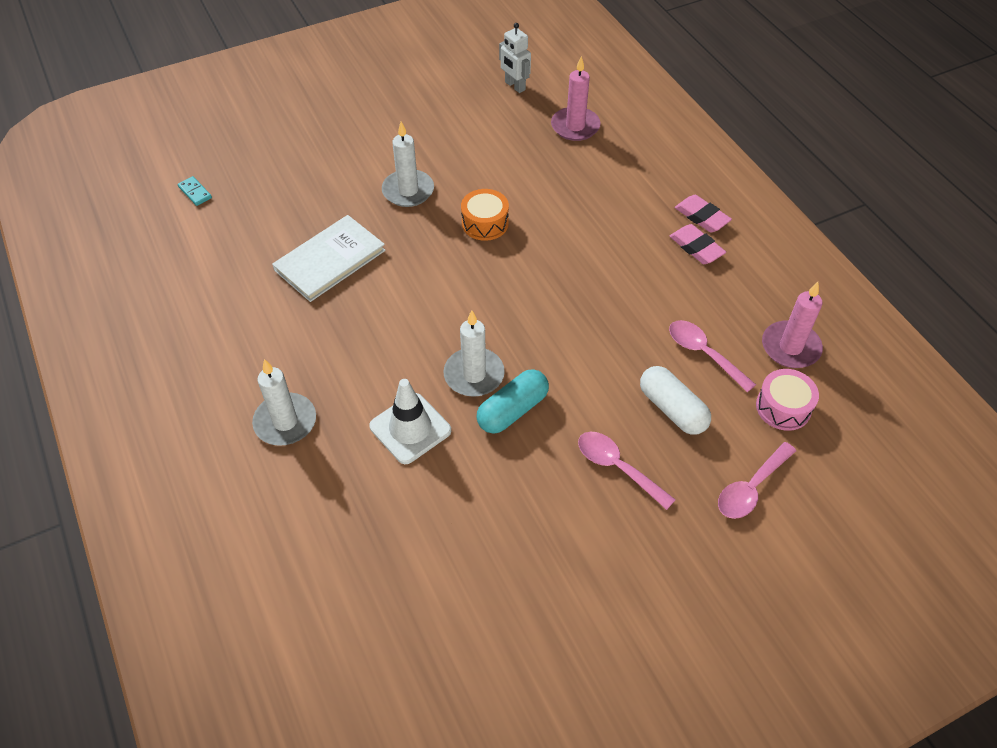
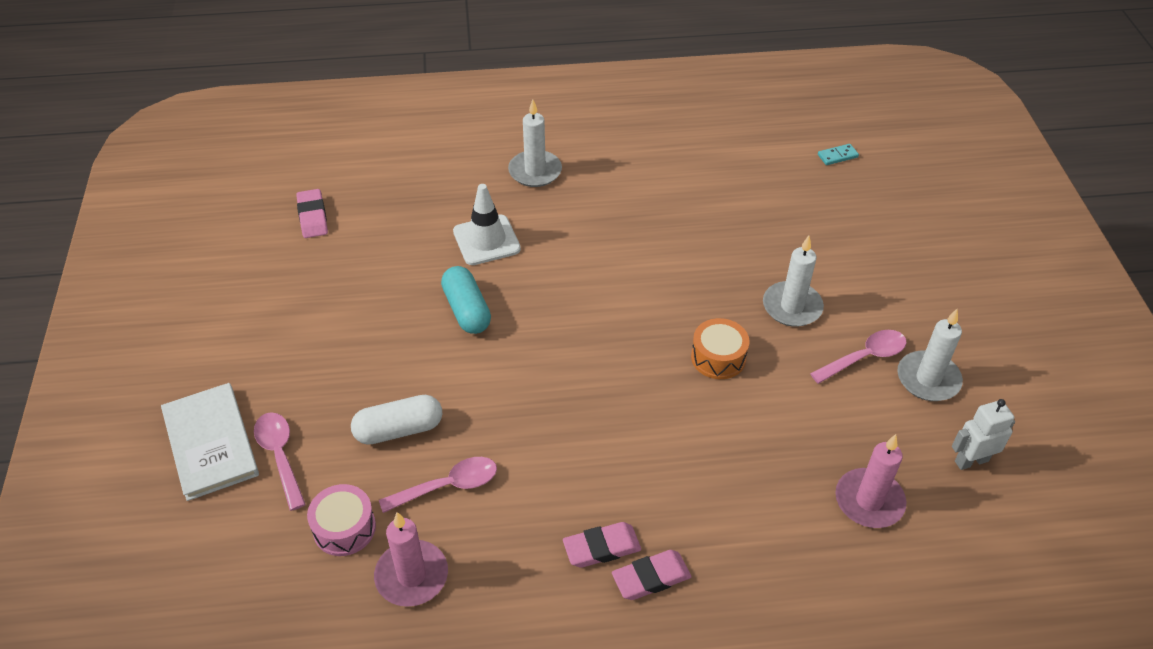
camera: 110 degrees right, 5 degrees down
(330, 260) = (709, 229): white book -> white book (210, 443)
(437, 621) = (312, 217): none -> pink eraser
(474, 375) = (520, 295): white candle -> white candle (928, 379)
(617, 467) = (365, 363): pink spoon -> pink spoon (864, 357)

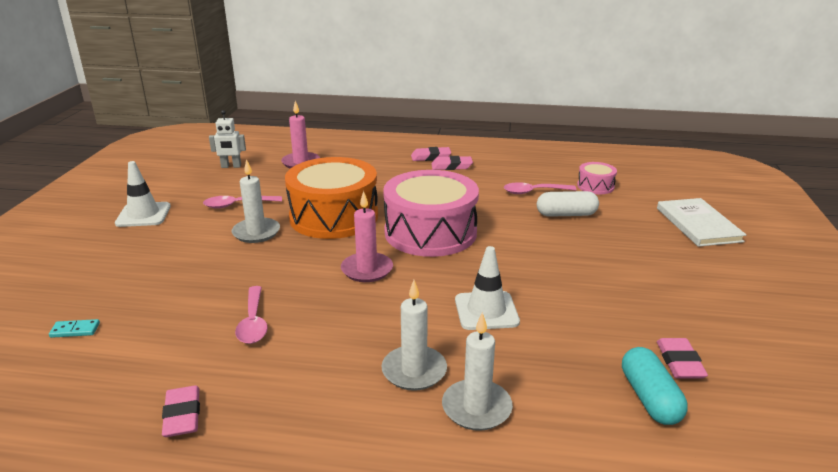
camera: 165 degrees left, 20 degrees down
(280, 456) = (645, 214): pink spoon -> pink spoon (253, 322)
(412, 576) = (555, 170): pink candle -> pink candle (367, 270)
(466, 310) = (512, 265): turquoise capsule -> turquoise capsule (650, 398)
(578, 349) = (430, 232): none -> pink drum
(684, 113) = (182, 415): none -> pink eraser
(718, 357) = (334, 217): orange drum -> orange drum, size x2.22
(928, 379) = (211, 192): white candle -> white candle (476, 408)
(961, 311) = (143, 215): none -> white traffic cone

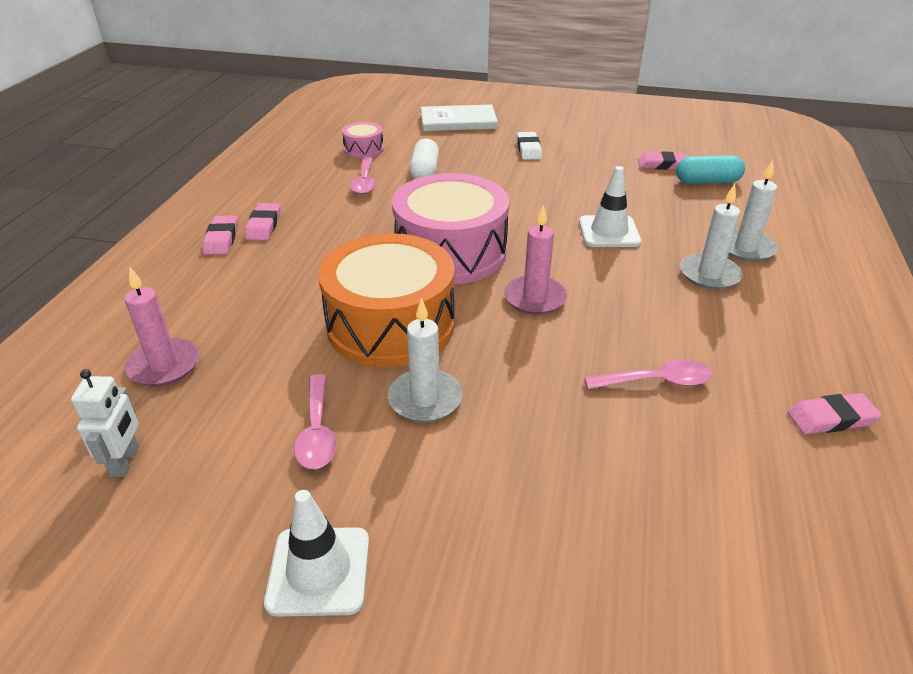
camera: 85 degrees left, 10 degrees up
(75, 330) = (713, 570): turquoise domino -> none
(656, 266) = (528, 149): none -> white eraser

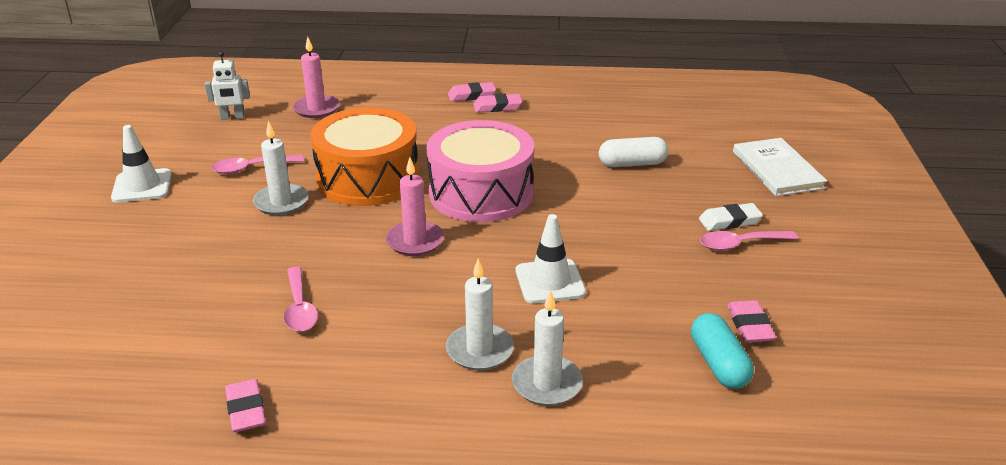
camera: 80 degrees right, 5 degrees down
(363, 149) = (665, 126): pink drum -> none
(364, 182) = (595, 136): pink spoon -> pink spoon (740, 244)

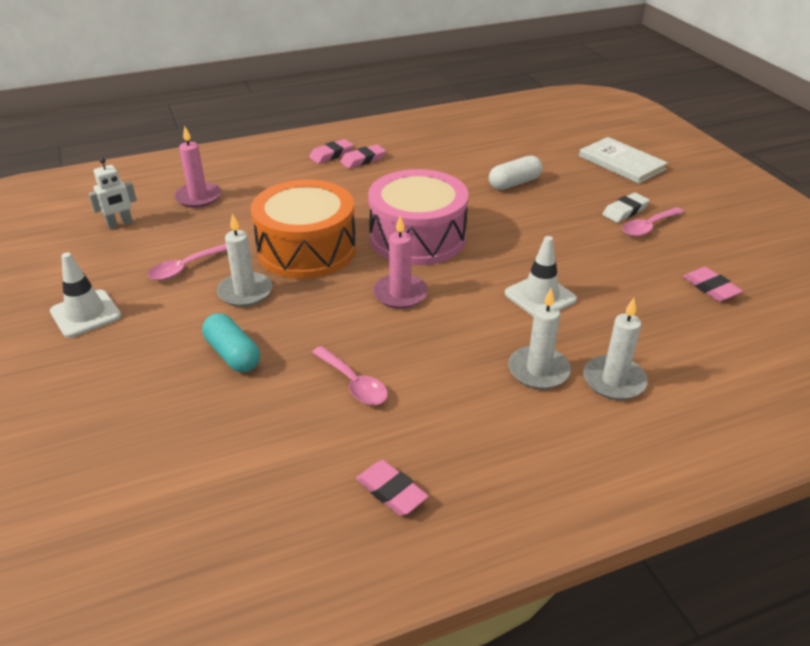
camera: 25 degrees left, 5 degrees up
(719, 364) = (716, 323): turquoise capsule -> turquoise capsule (233, 354)

